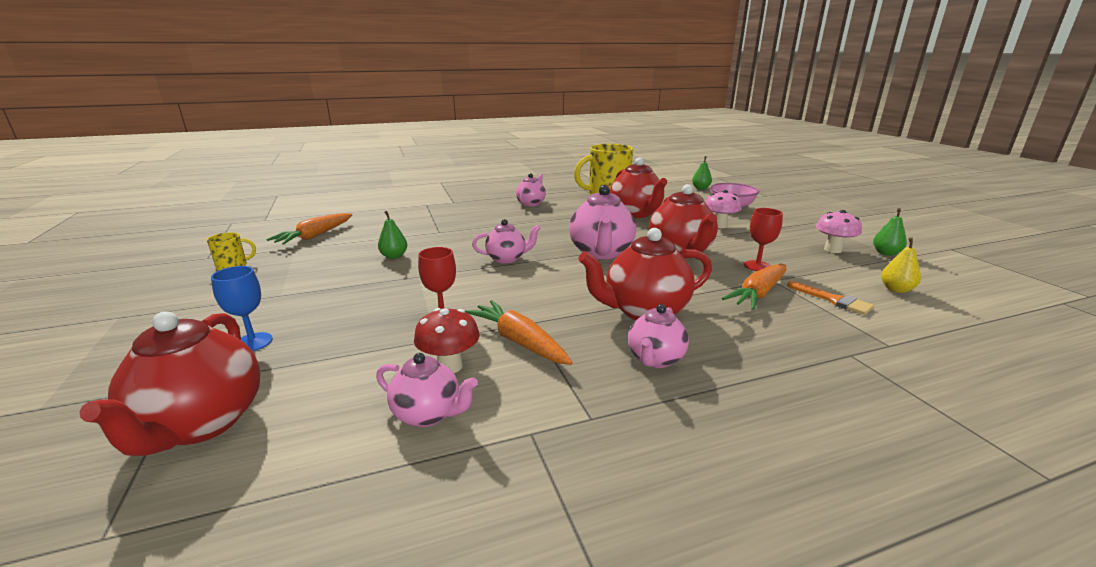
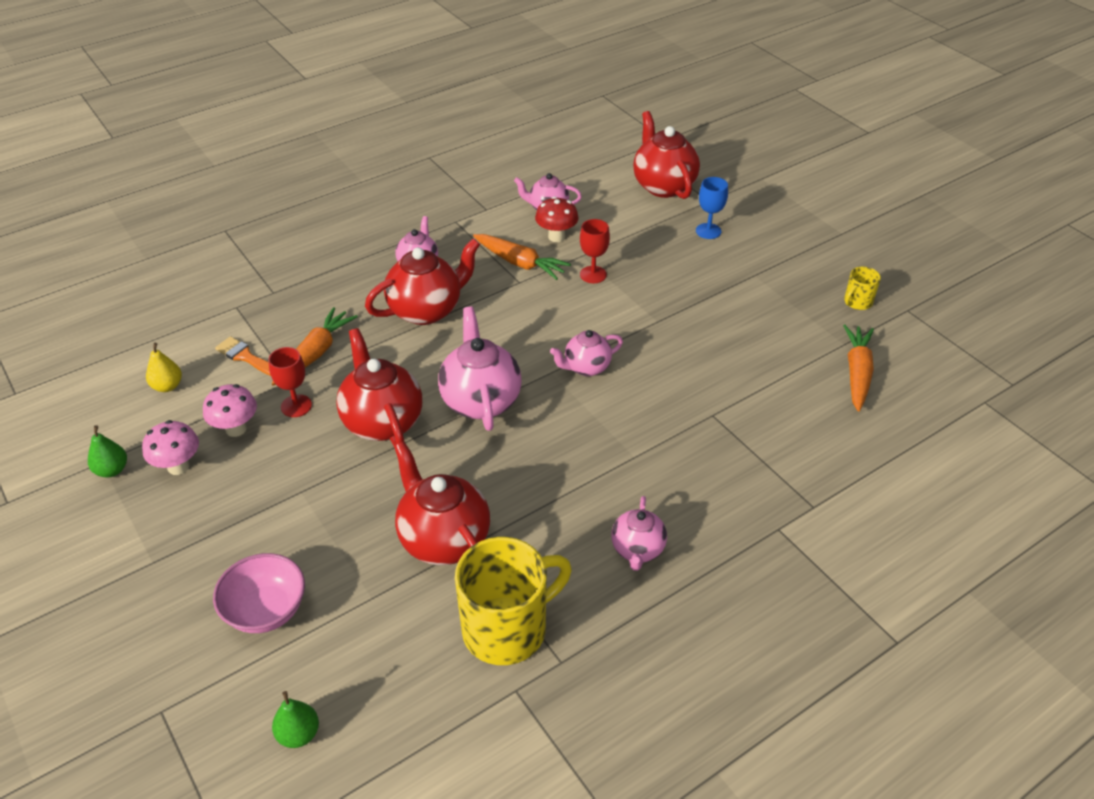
camera: 165 degrees right, 20 degrees up
(394, 256) = (715, 349): green pear -> none
(719, 226) = (310, 517): pink mushroom -> pink mushroom (236, 429)

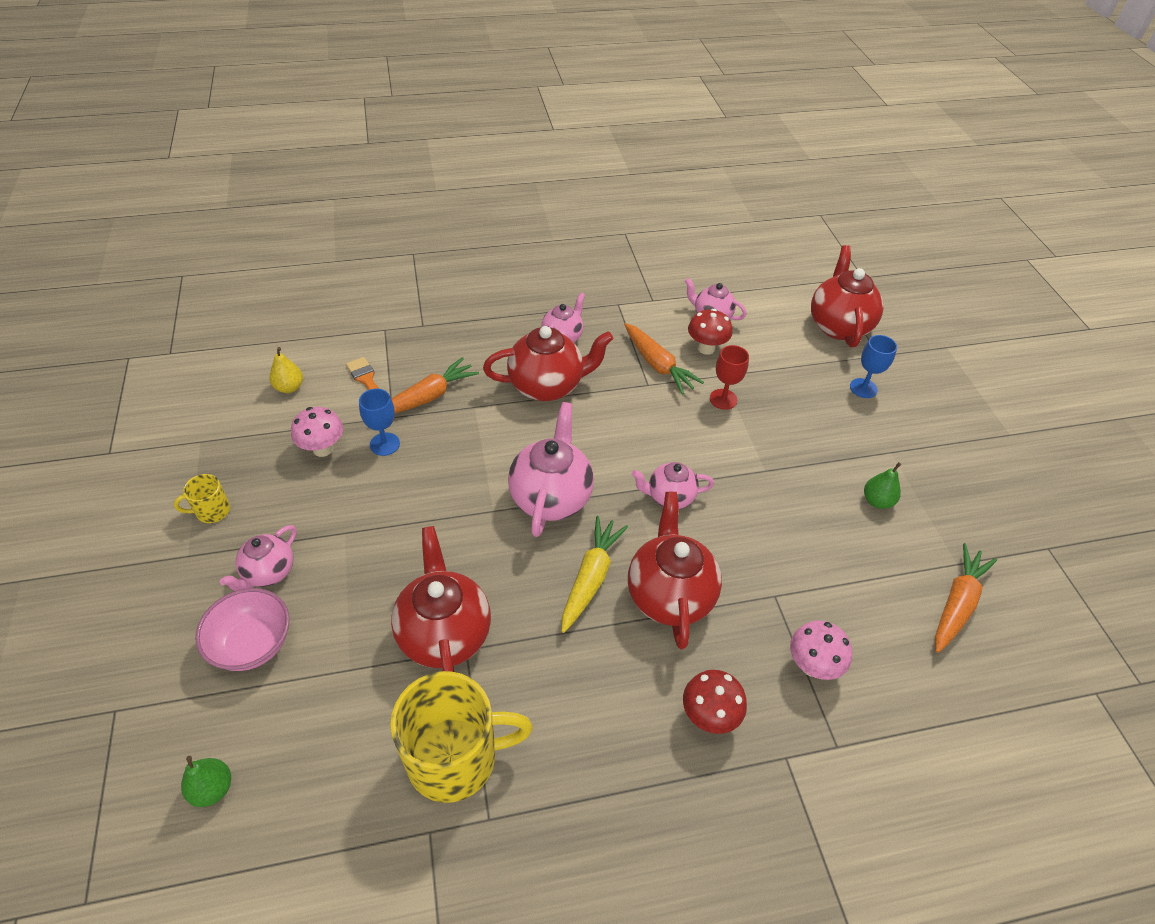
camera: 20 degrees right, 5 degrees up
(112, 470) = (203, 452): green pear -> green pear (877, 501)
(178, 466) = (257, 469): pink mushroom -> pink mushroom (812, 665)
(296, 406) = (384, 444): red goblet -> blue goblet
(382, 421) = (451, 487): red teapot -> red teapot (669, 595)
(550, 452) = (591, 577): none -> yellow carrot
(637, 550) = (625, 721): pink teapot -> pink teapot (268, 572)
(703, 521) = (709, 716): none -> red mushroom
(857, 302) = (993, 520): yellow mug -> yellow mug (212, 511)

